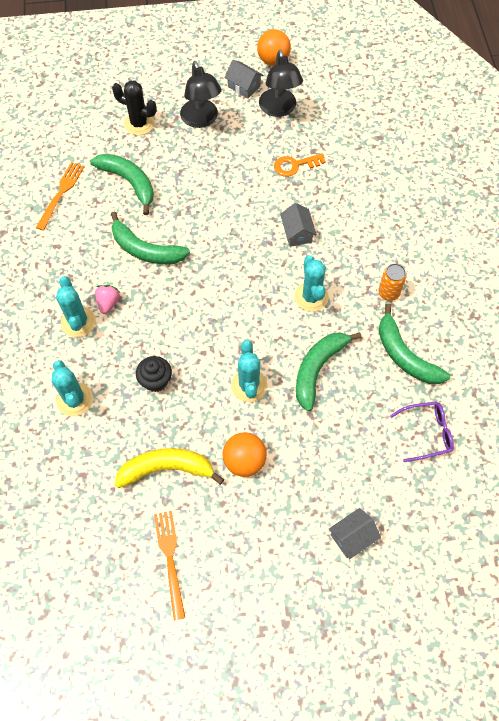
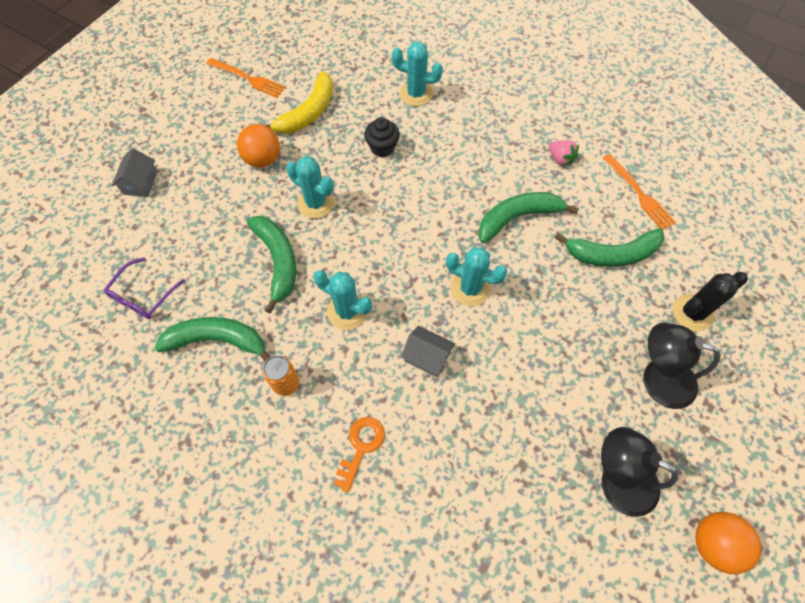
camera: 130 degrees right, 0 degrees up
(78, 322) = (483, 131): turquoise cactus -> turquoise cactus (470, 288)
(108, 303) = (484, 160): pink strawberry -> pink strawberry (560, 159)
(244, 86) = (685, 467): grey house -> none
(295, 165) = (516, 426): orange key -> orange key (361, 447)

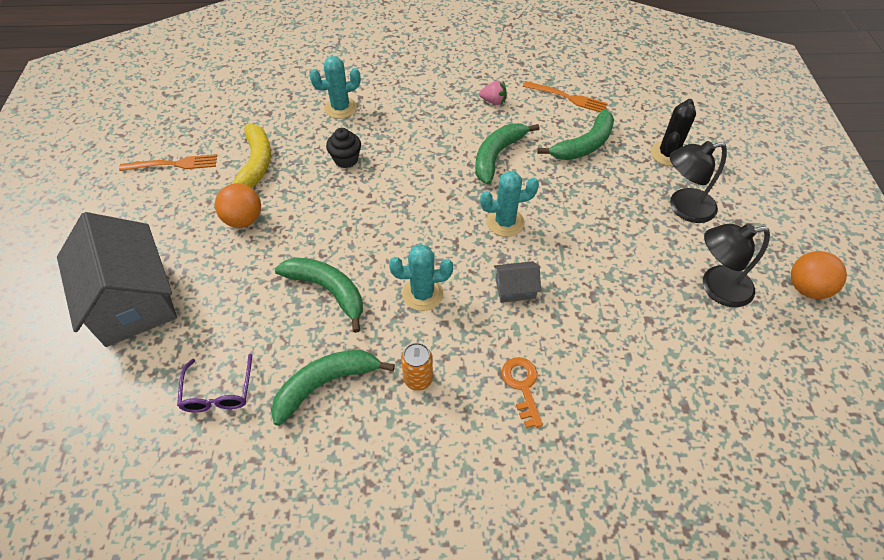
camera: 35 degrees left, 10 degrees down
(140, 183) = (132, 300): grey house -> grey house, size x2.36
(316, 203) = (323, 228): turquoise cactus -> none

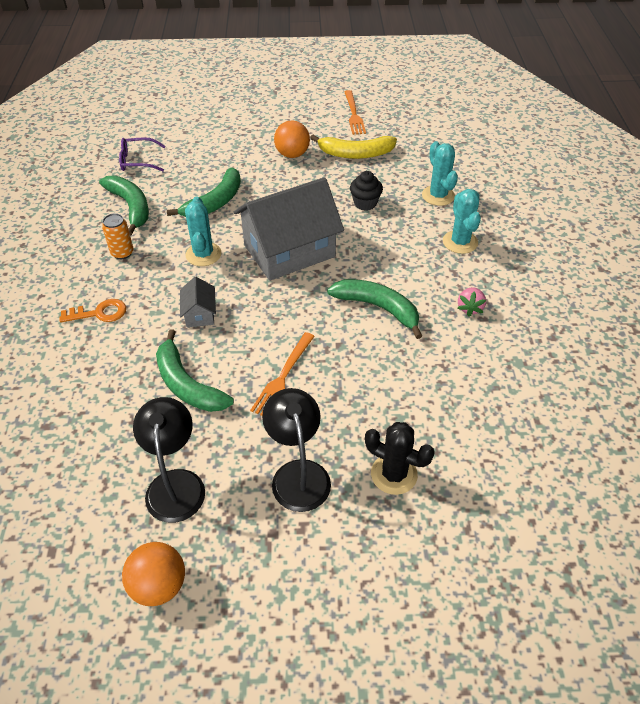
camera: 90 degrees right, 5 degrees down
(132, 300) = (220, 117): grey house -> grey house (289, 251)
(505, 222) = (282, 310): turquoise cactus -> turquoise cactus (460, 242)
(568, 98) = (491, 379): orange fork -> orange fork (282, 378)
(584, 145) = (403, 386): green banana -> green banana (187, 384)

